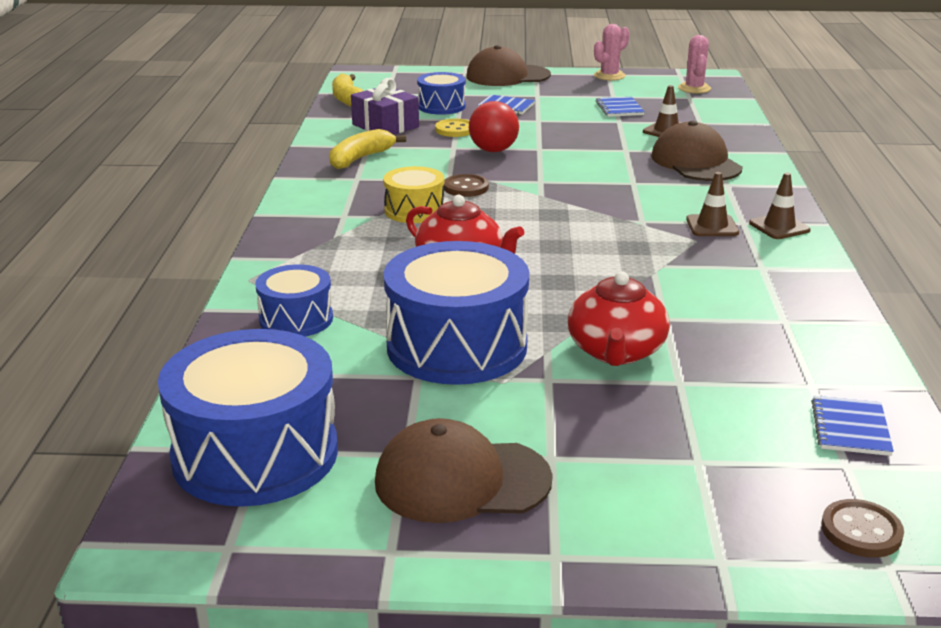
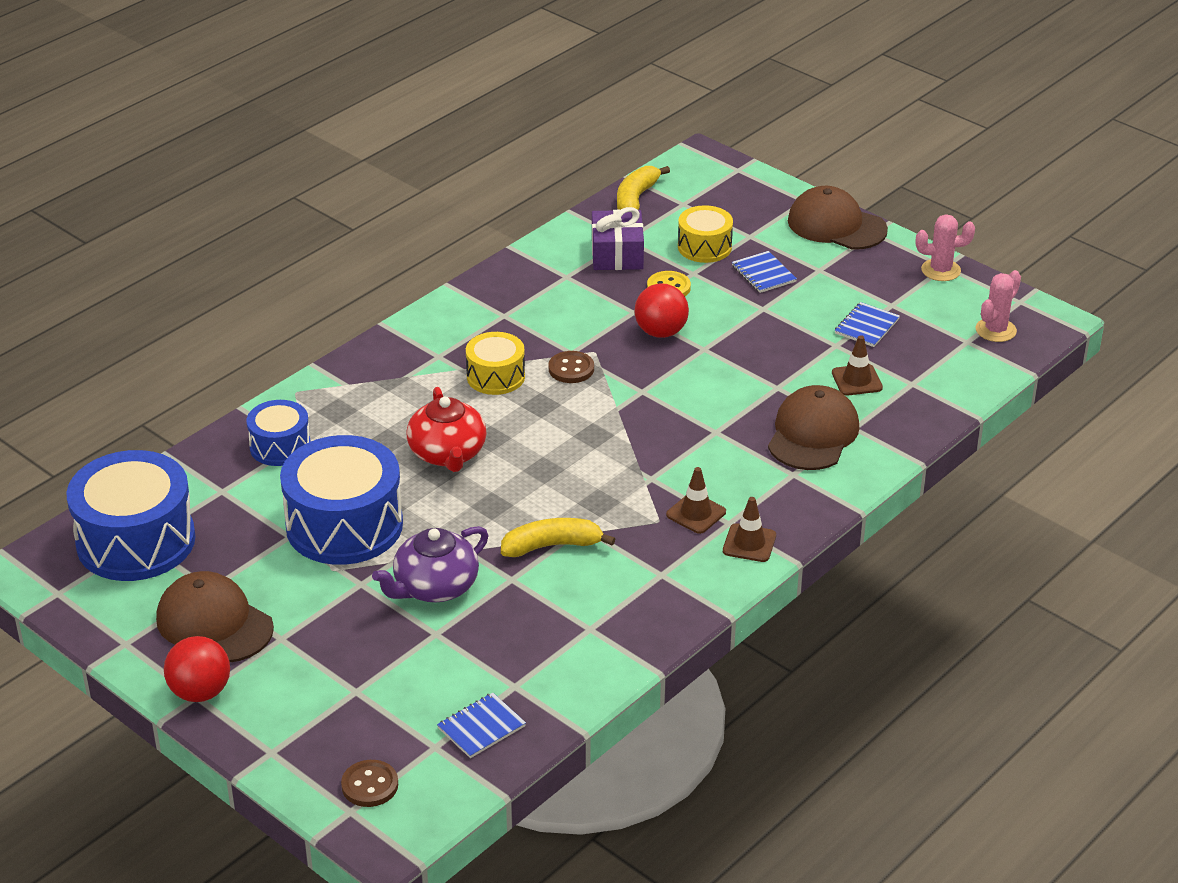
camera: 40 degrees right, 10 degrees up
(360, 158) = (538, 290): yellow banana -> yellow banana (552, 546)
(441, 106) = (704, 247): blue drum -> yellow drum
(553, 550) = (200, 692): none -> red ball
(616, 351) = (434, 587): red teapot -> purple teapot

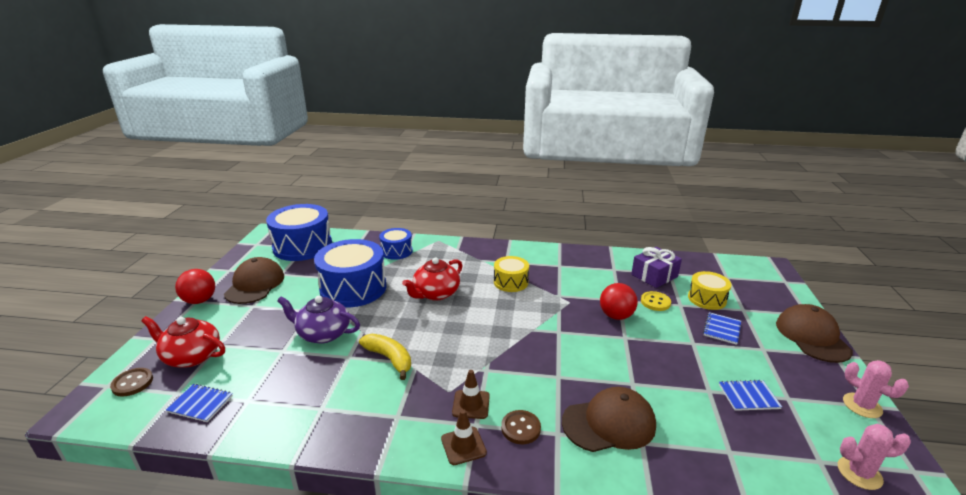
camera: 55 degrees right, 10 degrees down
(360, 721) = (191, 356): none -> red teapot
(571, 369) = (546, 301): brown button -> brown button (520, 428)
(636, 199) = (703, 263): yellow banana -> none
(857, 380) = (690, 419): brown traffic cone -> none

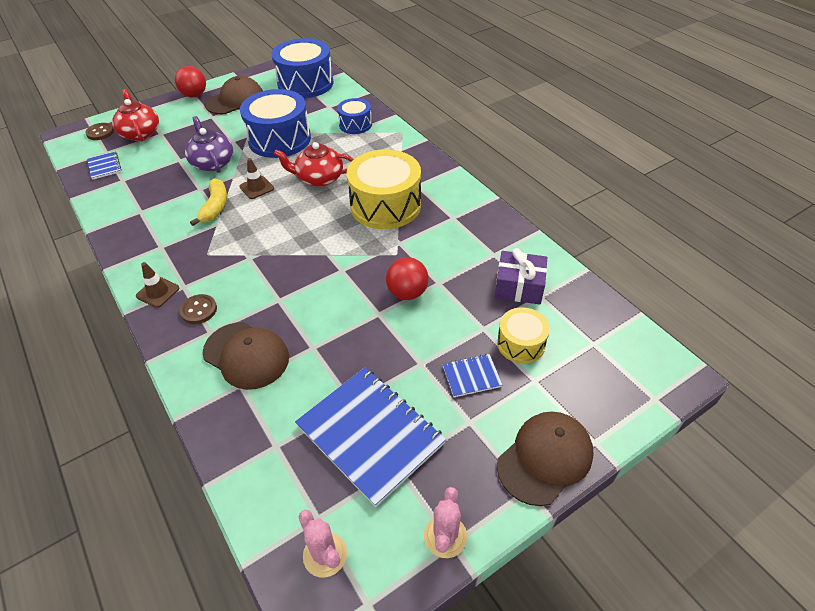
camera: 50 degrees right, 20 degrees up
(471, 404) = (202, 272): brown traffic cone -> brown traffic cone (256, 187)
(510, 282) = (385, 205): yellow drum -> yellow drum, size x1.84
(655, 302) = (465, 308): yellow button -> none
(748, 396) = (370, 435): blue notebook -> blue notebook, size x2.24

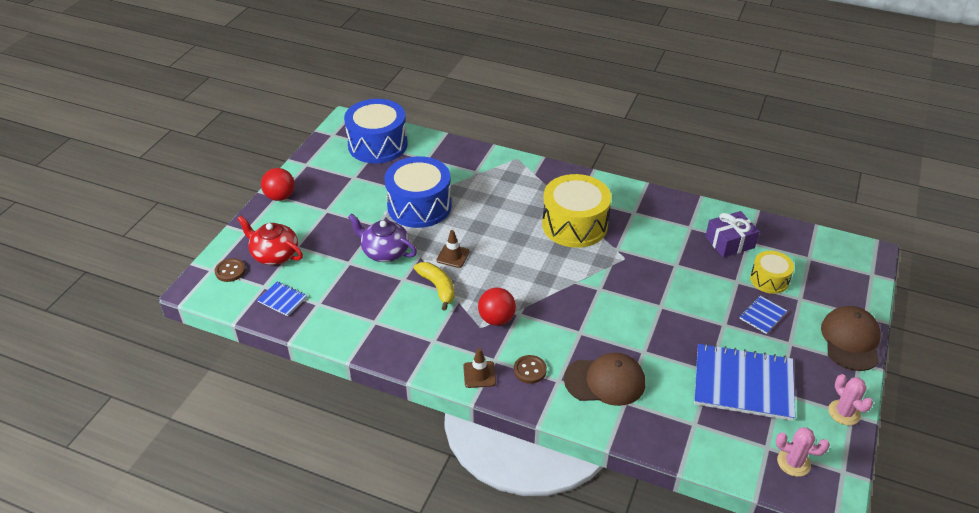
camera: 35 degrees left, 5 degrees down
(235, 100) = (329, 186): brown cap -> none
(319, 178) = (496, 226): red teapot -> none
(355, 124) = (470, 166): blue drum -> none
(407, 293) = (663, 282): red ball -> red ball (496, 319)

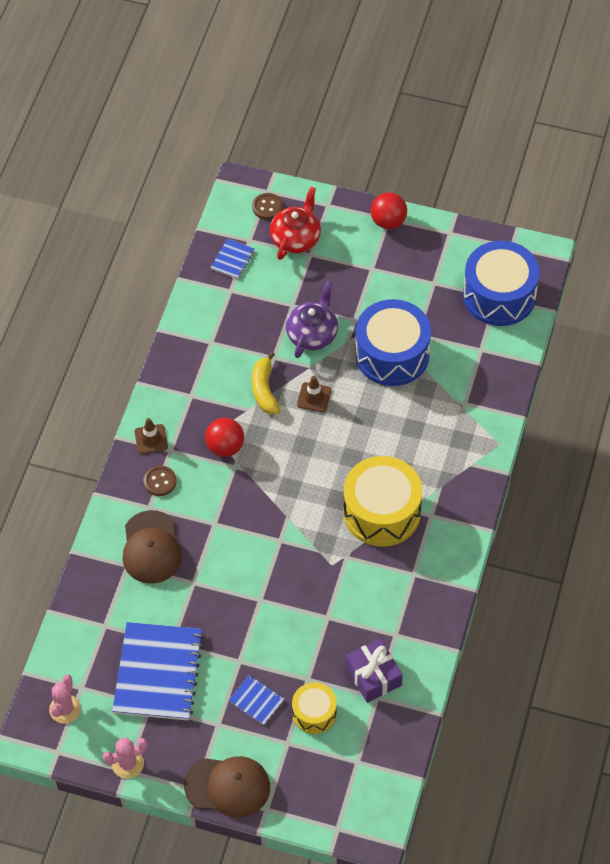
camera: 85 degrees right, 15 degrees up
(438, 287) = (264, 389): yellow banana -> yellow banana turned 120 degrees clockwise

